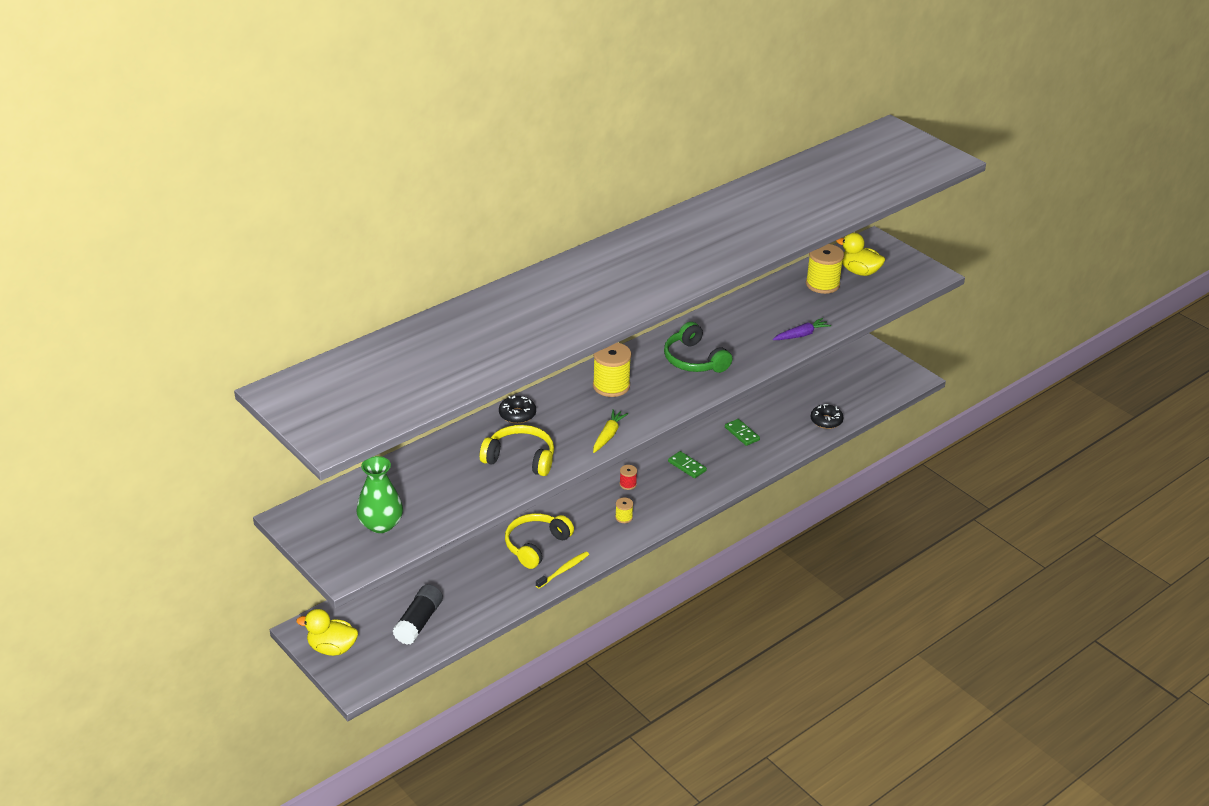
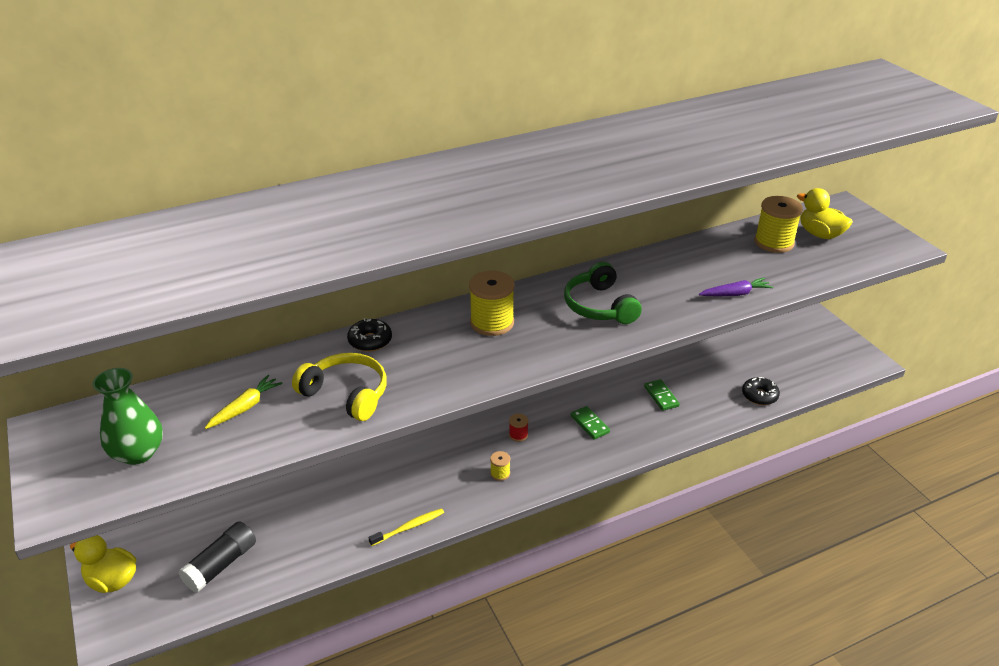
camera: 15 degrees right, 0 degrees up
(536, 545) = (391, 491): yellow headphones -> none
(608, 435) = (463, 381): yellow carrot -> yellow carrot (245, 407)

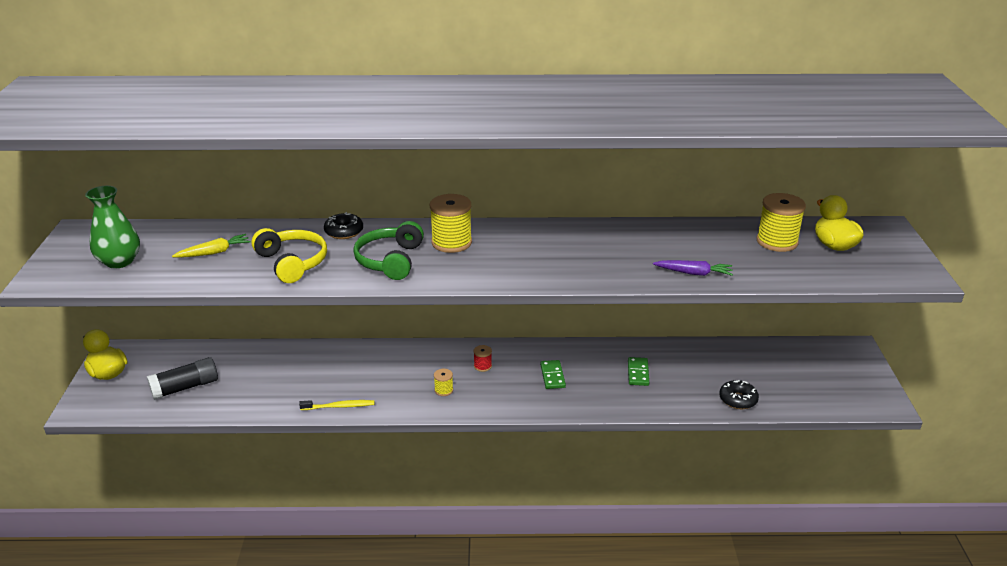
camera: 25 degrees right, 5 degrees down
(599, 306) = (556, 252): green headphones -> green headphones (390, 260)

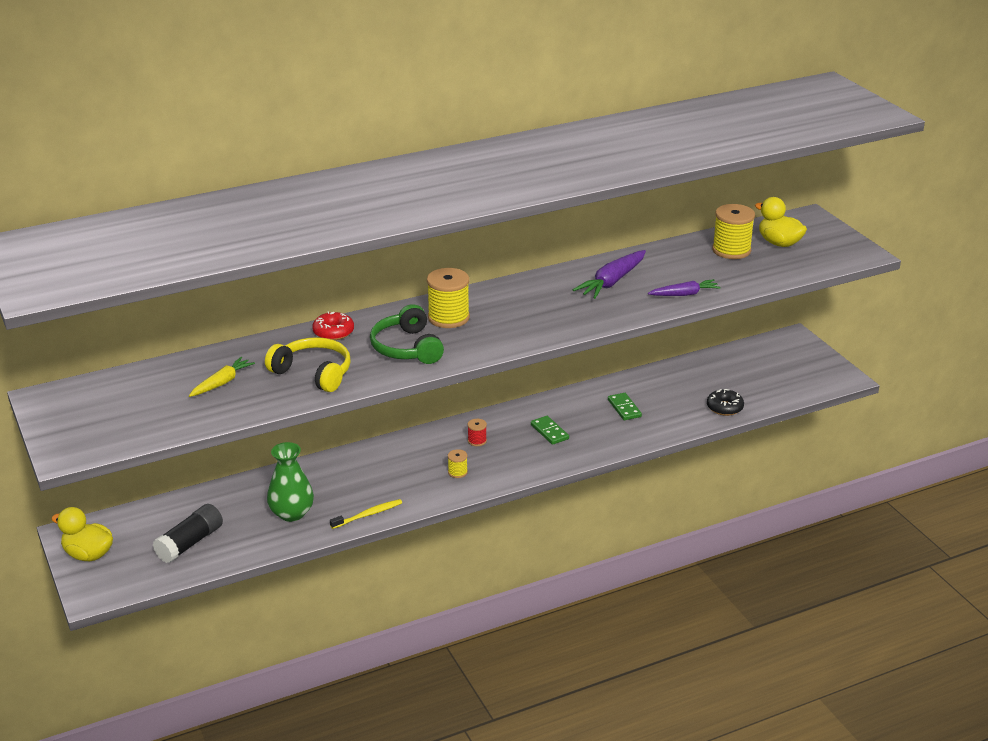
camera: 25 degrees left, 0 degrees up
(119, 261) = (131, 415): green vase -> green vase (291, 513)
(344, 232) = (333, 332): black donut -> red donut
(631, 245) = (612, 282): none -> purple carrot

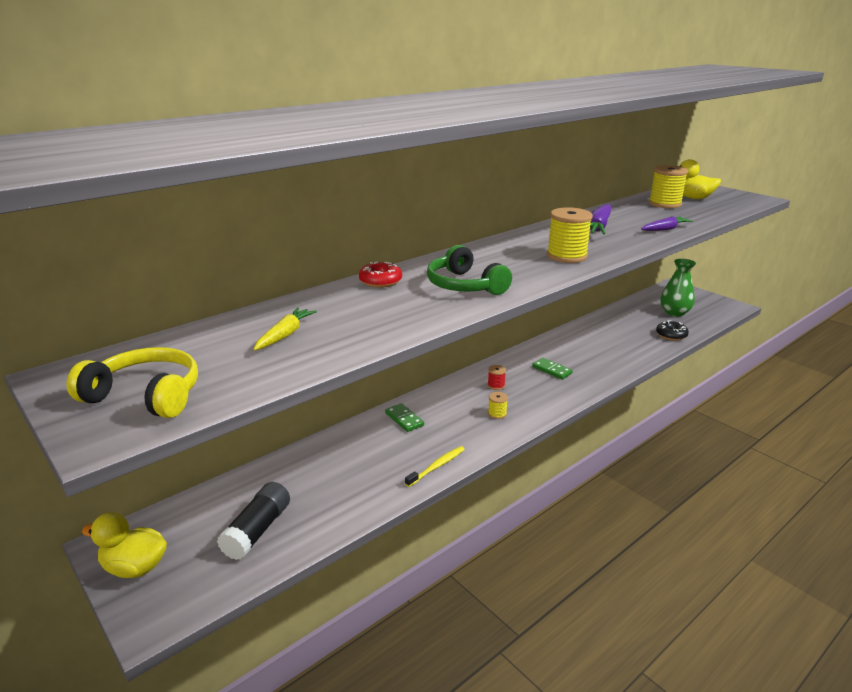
camera: 15 degrees left, 5 degrees down
(291, 513) = (358, 478): green vase -> green vase (674, 312)
(313, 373) = (384, 315): yellow headphones -> yellow headphones (146, 395)
(448, 318) = (483, 261): yellow spool -> yellow spool (566, 256)
(624, 408) = (596, 345): green domino -> green domino (404, 419)

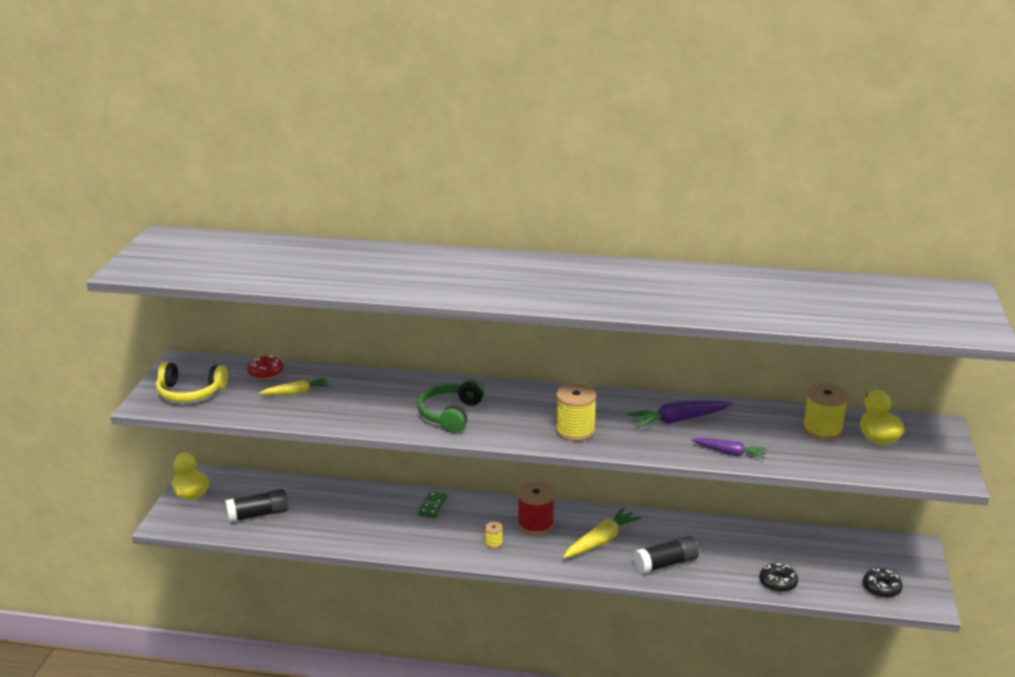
camera: 50 degrees right, 0 degrees up
(146, 395) = (190, 393): yellow headphones -> yellow headphones turned 120 degrees clockwise
(380, 281) = (414, 384): red donut -> red donut (266, 373)
(437, 466) = (394, 547): yellow toothbrush -> none
(496, 385) = (535, 524): red spool -> red spool, size x2.06
(552, 370) = (601, 541): green domino -> yellow carrot
(609, 360) = (665, 564): none -> black glue stick
(674, 312) = (841, 568): green vase -> none
(706, 311) = (881, 588): none -> black donut

